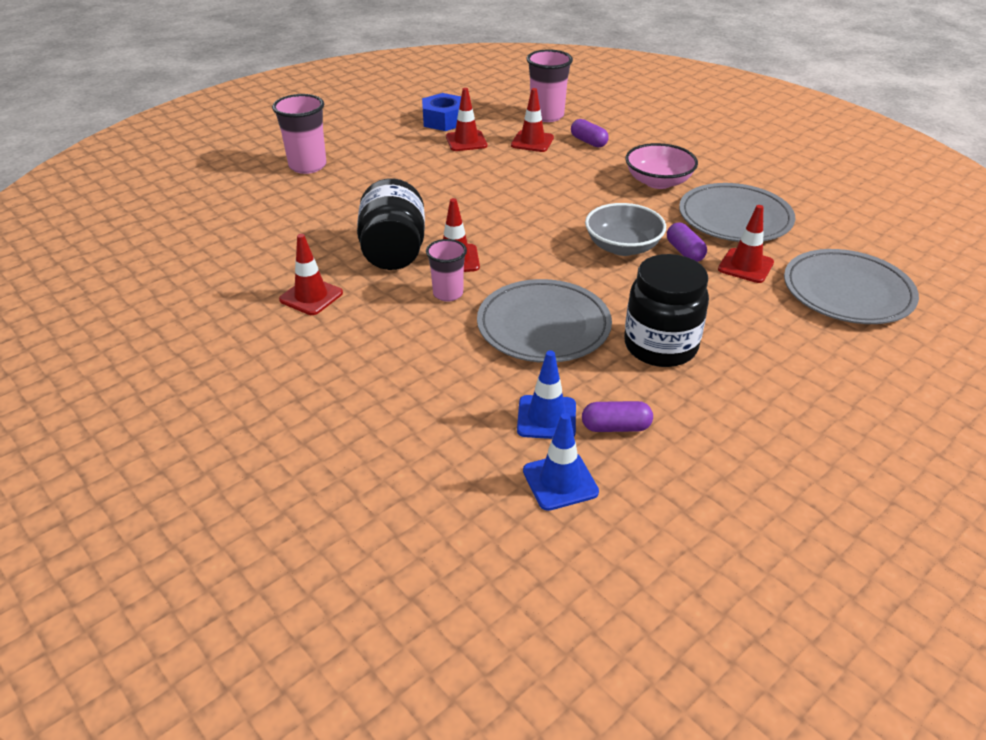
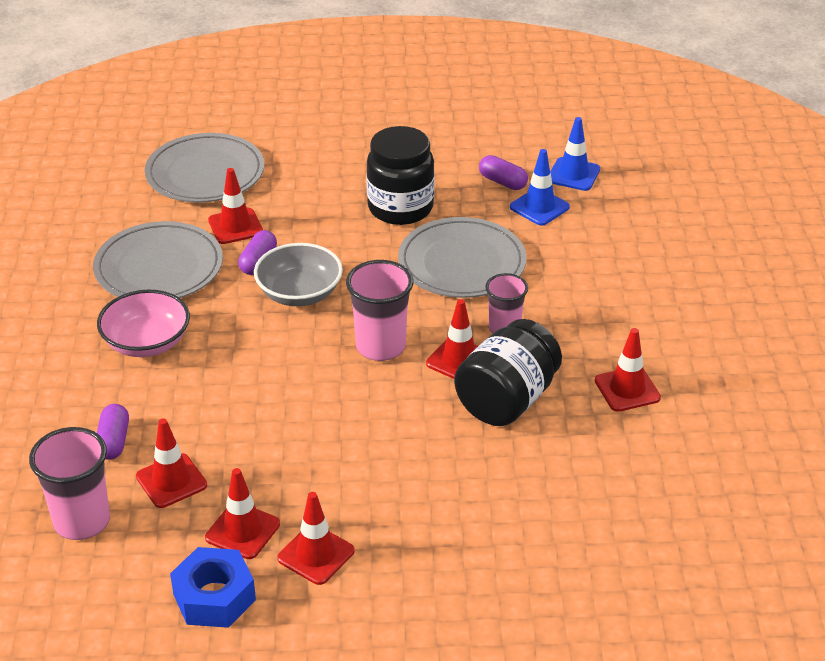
camera: 140 degrees left, 0 degrees up
(307, 166) = (482, 601): pink cup -> pink cup (380, 347)
(416, 148) = (316, 555): none -> red traffic cone

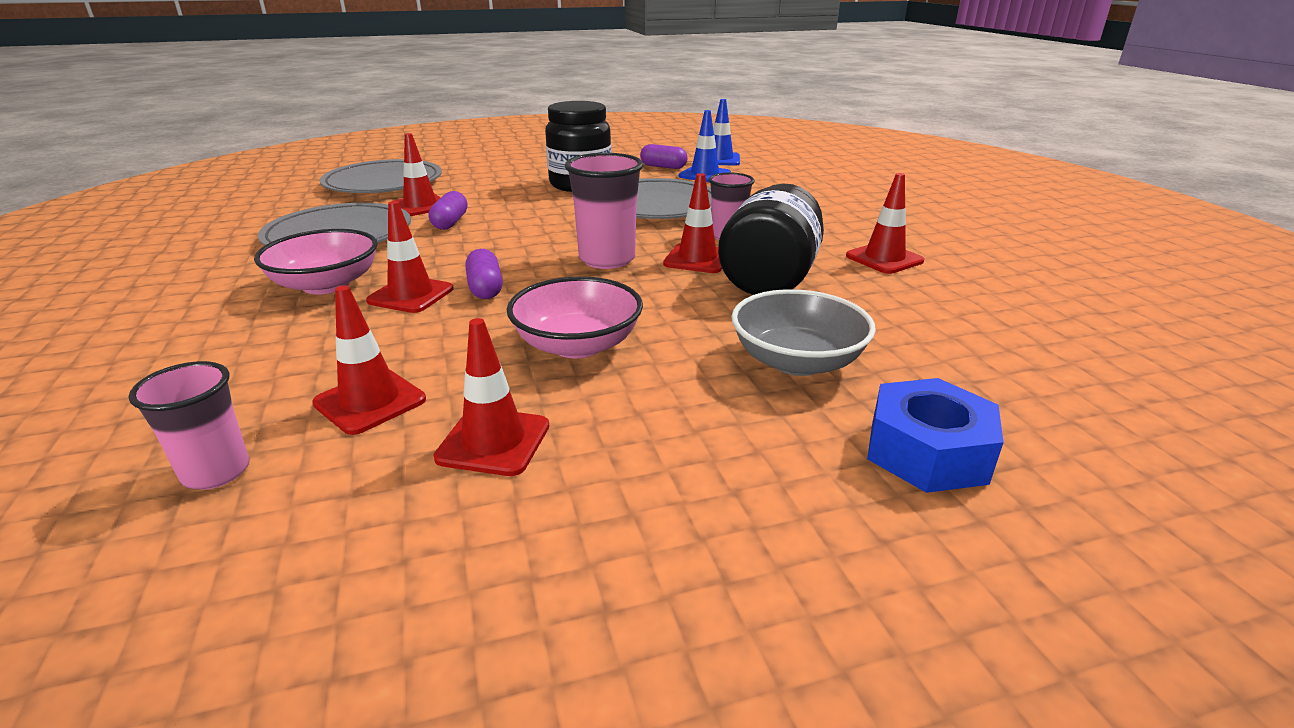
camera: 15 degrees left, 10 degrees down
(82, 521) = (216, 472): pink cup -> pink cup, size x0.65
(113, 441) = (278, 373): purple capsule -> purple capsule (485, 288)
(214, 597) = (467, 541): blue nut -> blue nut (927, 452)
(299, 293) = (501, 236): grey bowl -> grey bowl (797, 361)
(316, 555) = (619, 452): red traffic cone -> red traffic cone (411, 295)
(321, 452) = (577, 345): none -> pink bowl

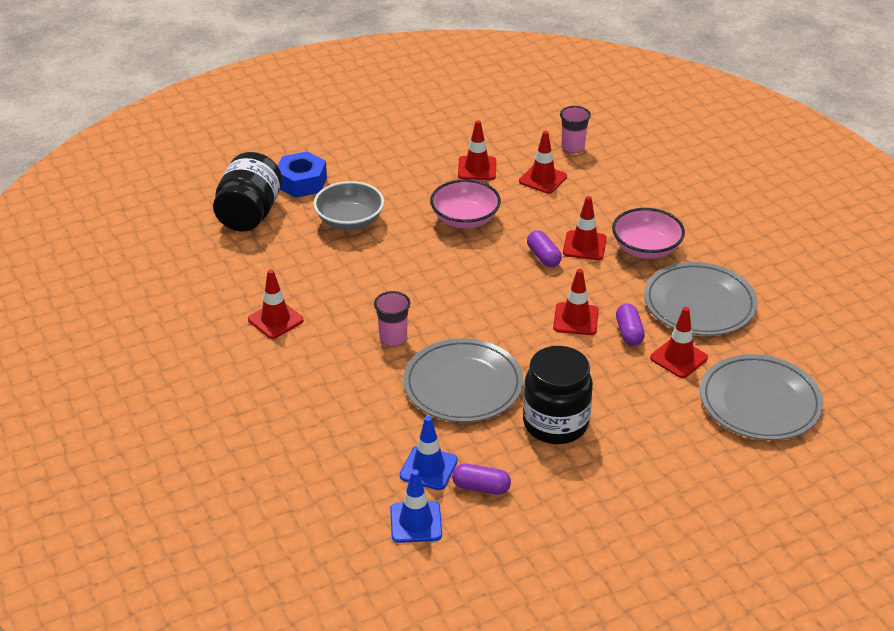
camera: 170 degrees right, 10 degrees up
(607, 259) = (478, 296): pink cup -> none
(697, 259) = (413, 304): red traffic cone -> red traffic cone (576, 319)
(769, 279) = (361, 286): black jar -> black jar (250, 214)

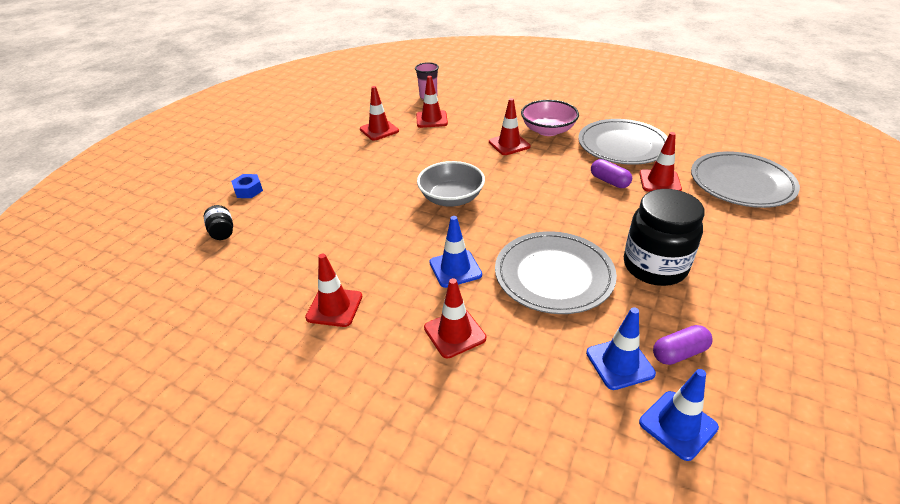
camera: 35 degrees left, 0 degrees up
(250, 214) = (222, 232): black jar -> black jar, size x0.44
(302, 182) = (248, 190): blue nut -> blue nut, size x0.60
(349, 221) = (319, 200): grey bowl -> grey bowl (451, 198)
(393, 338) = (455, 269): pink cup -> blue traffic cone
(465, 219) = (408, 162): pink bowl -> none
(543, 257) = (492, 162): purple capsule -> none
(576, 319) = (566, 189): red traffic cone -> red traffic cone (454, 333)

